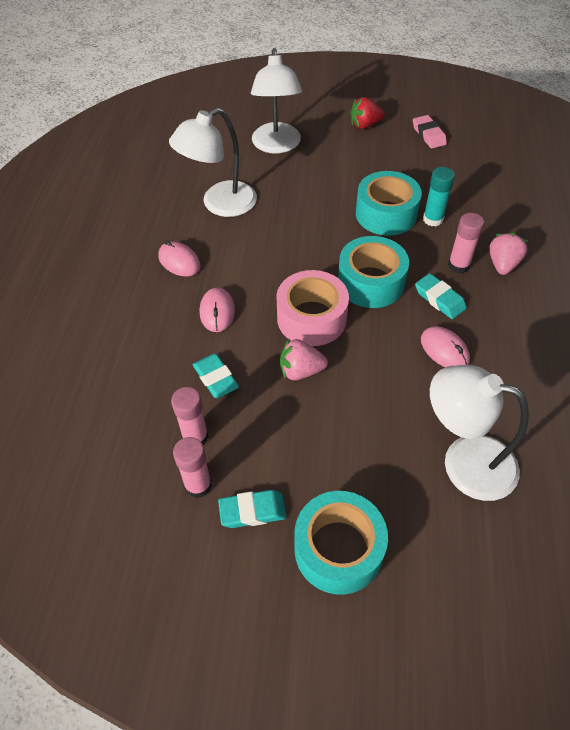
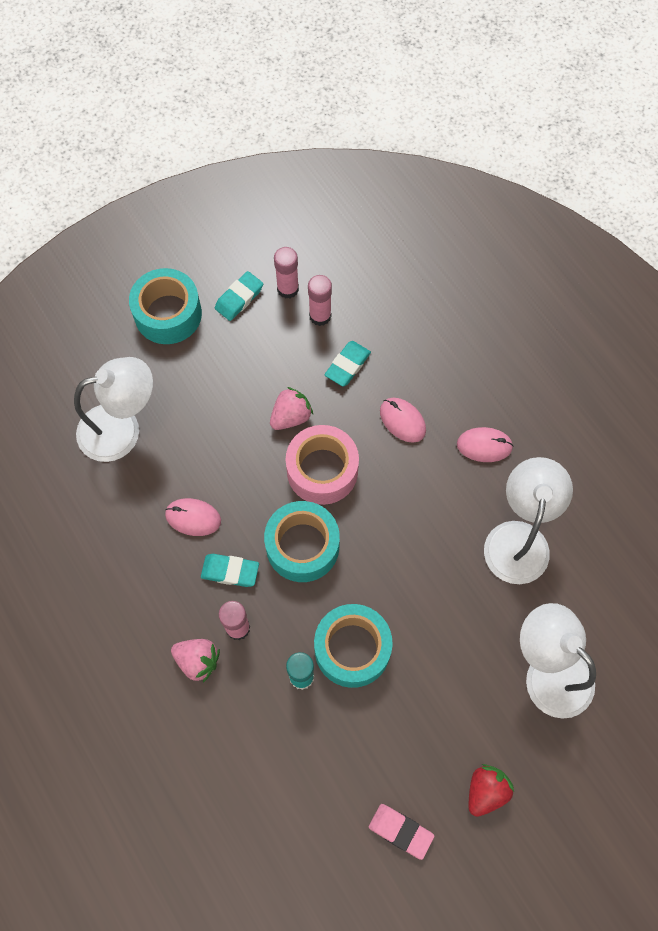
camera: 140 degrees right, 15 degrees up
(215, 378) = (347, 365): turquoise eraser -> turquoise eraser turned 75 degrees counterclockwise
(502, 264) = (198, 661): pink strawberry -> pink strawberry turned 45 degrees counterclockwise

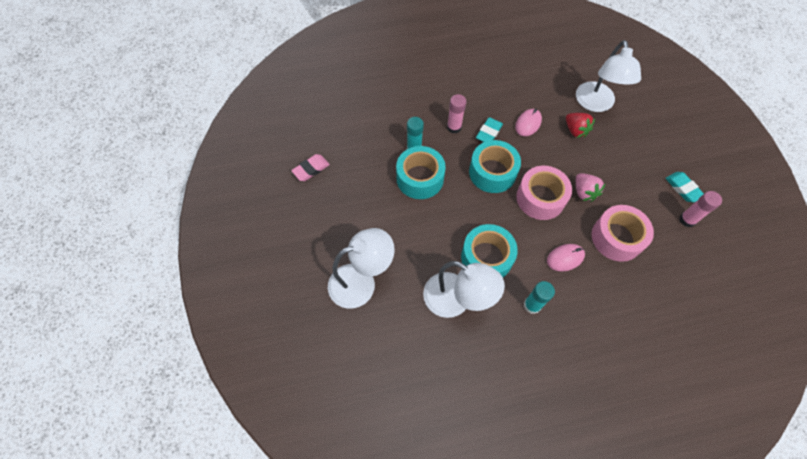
camera: 110 degrees right, 5 degrees down
(168, 314) = (675, 146): turquoise tape -> turquoise tape (486, 257)
(198, 661) = (442, 105): pink strawberry -> none
(320, 316) = (661, 233): pink glue stick -> none
(347, 365) = (616, 238): turquoise eraser -> pink tape
(484, 446) = (532, 305): pink mouse -> turquoise glue stick
(486, 791) = (310, 218): red strawberry -> red strawberry (575, 130)

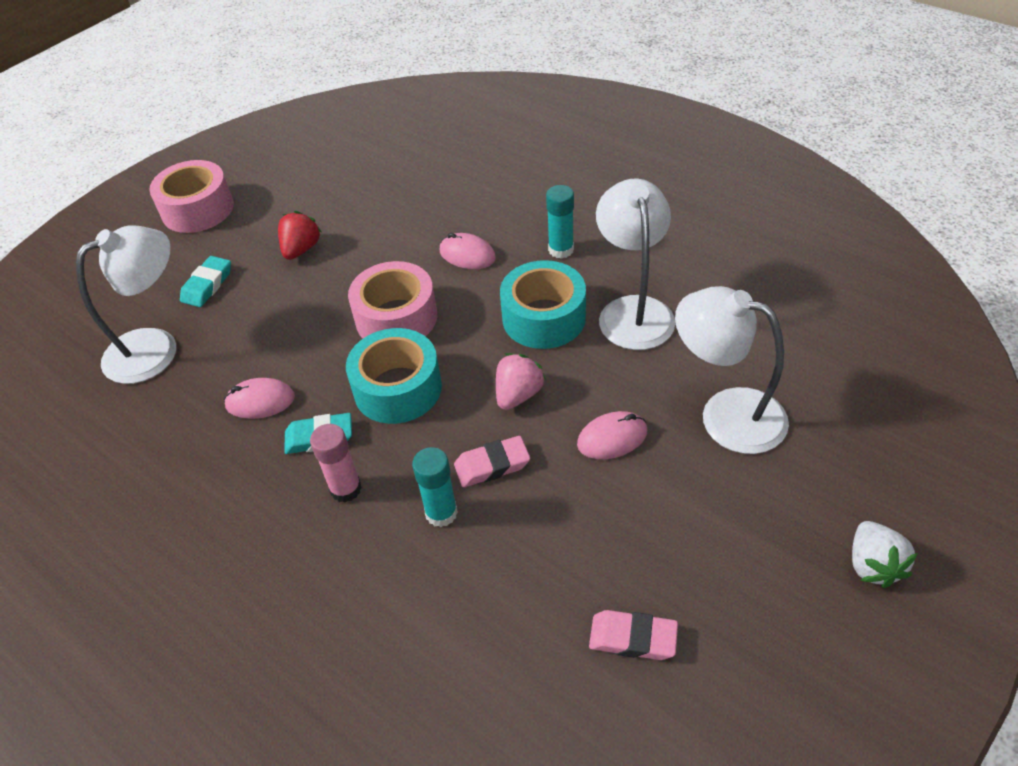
camera: 125 degrees left, 15 degrees down
(253, 265) = (873, 565): none -> white strawberry
(392, 228) = (612, 438): none -> pink mouse
(420, 178) = (492, 465): turquoise tape -> pink eraser
(575, 130) = (233, 343): red strawberry -> red strawberry (301, 249)
(584, 192) = (346, 285): pink strawberry -> pink strawberry (518, 395)
(616, 238) = (392, 230): pink tape -> pink tape (198, 209)
(683, 188) = (261, 212): turquoise eraser -> turquoise eraser (207, 285)
(687, 220) = (310, 192): pink glue stick -> none

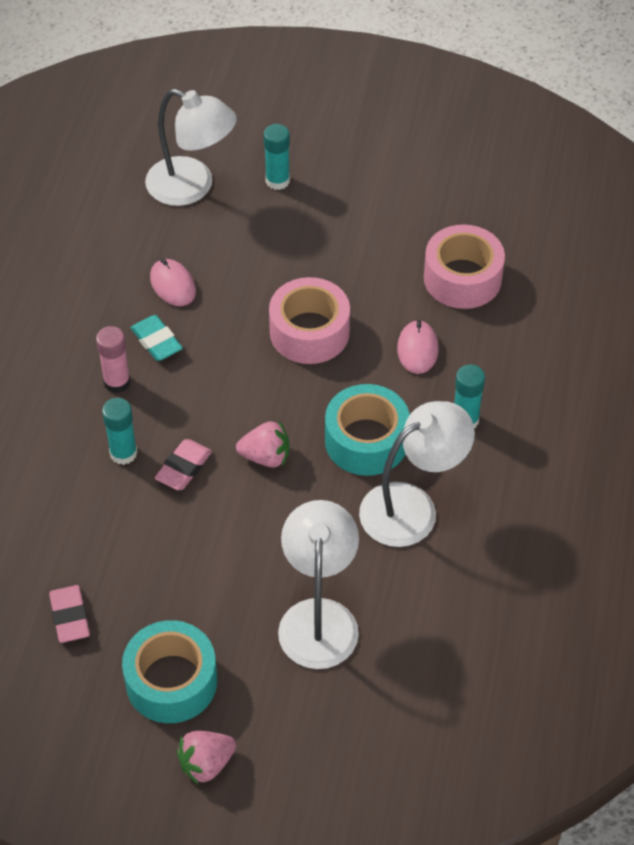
camera: 60 degrees right, 5 degrees up
(198, 209) = (366, 120): pink tape -> pink tape (462, 278)
(207, 285) = (277, 181): turquoise eraser -> turquoise glue stick
(301, 249) = (356, 222): red strawberry -> none
(397, 388) = (231, 369): turquoise tape -> turquoise tape (171, 681)
(492, 465) = (183, 468): pink eraser -> pink eraser turned 75 degrees clockwise
(612, 438) = (251, 541): pink mouse -> none
(873, 565) = (206, 764): white strawberry -> pink strawberry

